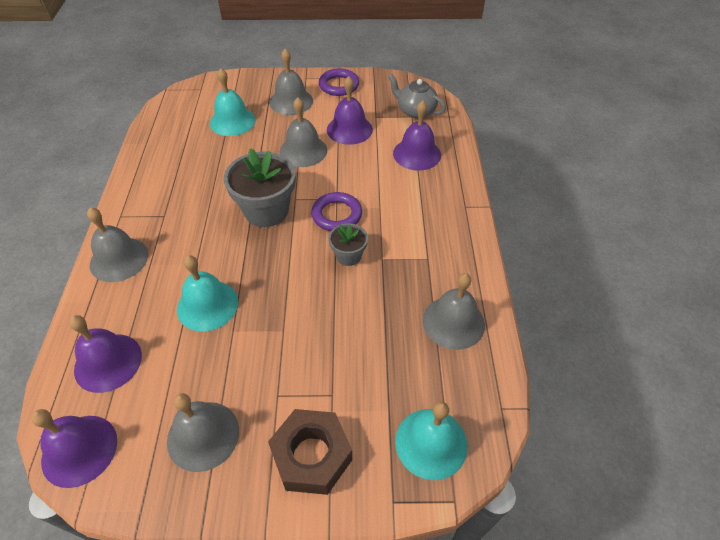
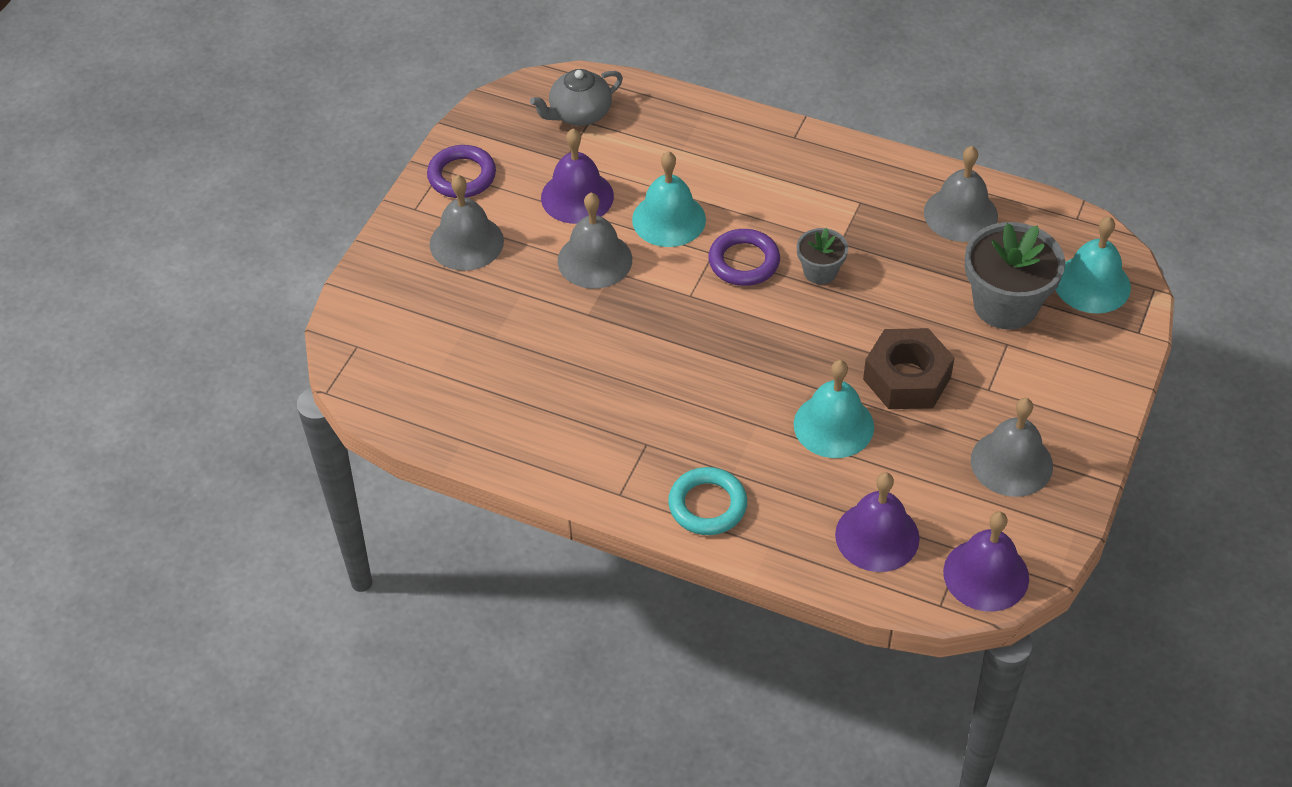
camera: 65 degrees left, 0 degrees up
(119, 259) = (707, 505): grey bell -> turquoise ring
(232, 121) = (473, 323): turquoise bell -> turquoise bell (669, 219)
(266, 210) = (697, 330): grey flower pot -> grey flower pot (1005, 304)
(312, 456) = (1070, 379): brown nut -> brown nut (907, 378)
(417, 154) = (672, 145): purple bell -> none

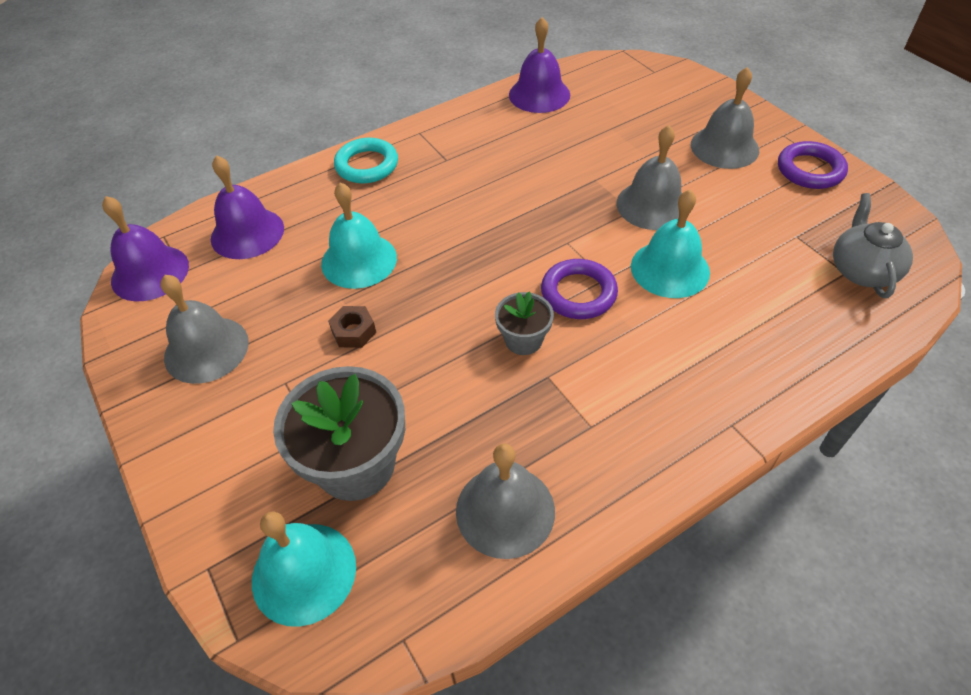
camera: 125 degrees right, 0 degrees up
(577, 196) = (740, 224): purple bell -> purple bell (539, 94)
(907, 378) = (353, 332): brown nut -> brown nut, size x0.50

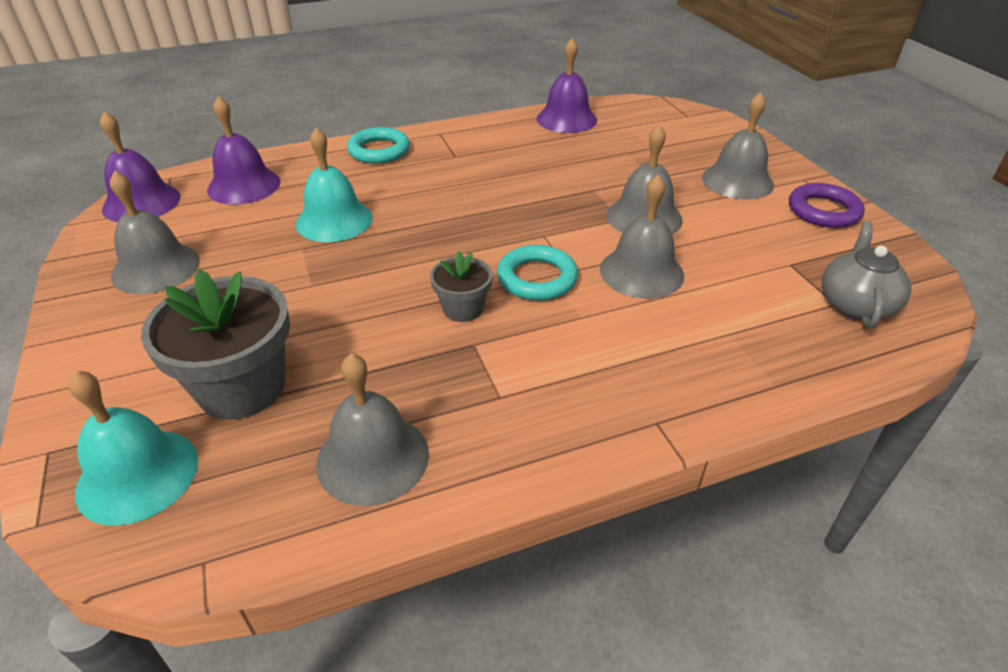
camera: 10 degrees right, 10 degrees down
(353, 332) = (299, 275): brown nut -> none
(578, 293) = (537, 278): purple ring -> turquoise ring
(670, 269) = (641, 272): turquoise bell -> grey bell

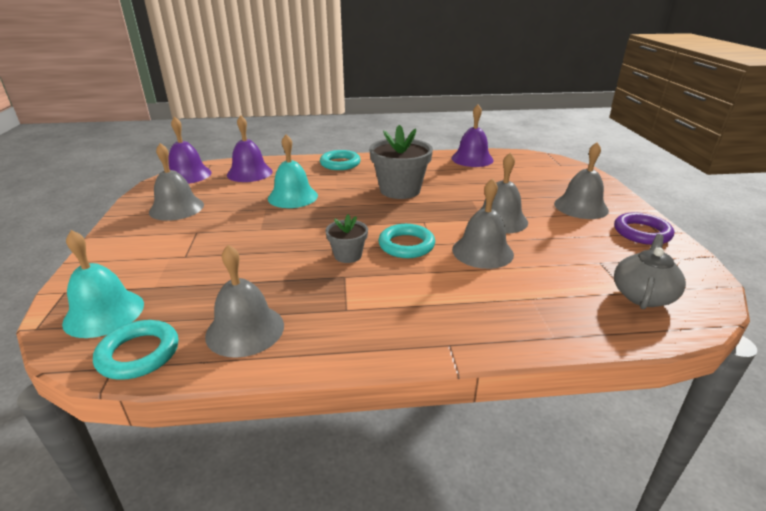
camera: 15 degrees right, 10 degrees down
(232, 530) = (139, 354): none -> turquoise ring
(242, 387) = (189, 277): grey flower pot -> grey flower pot (400, 190)

